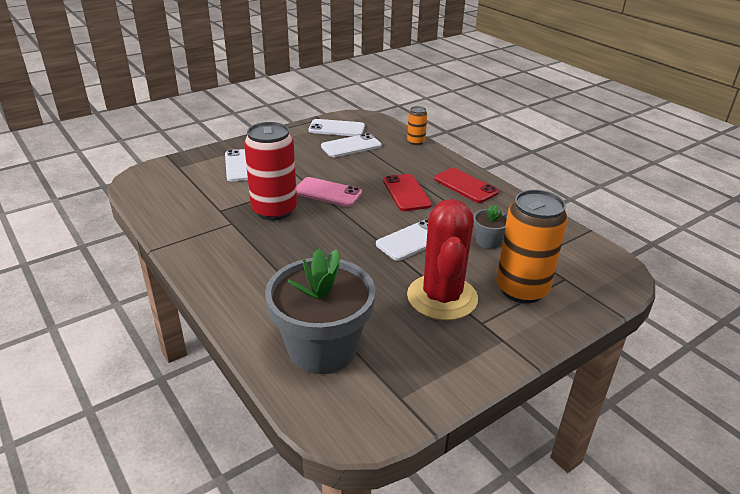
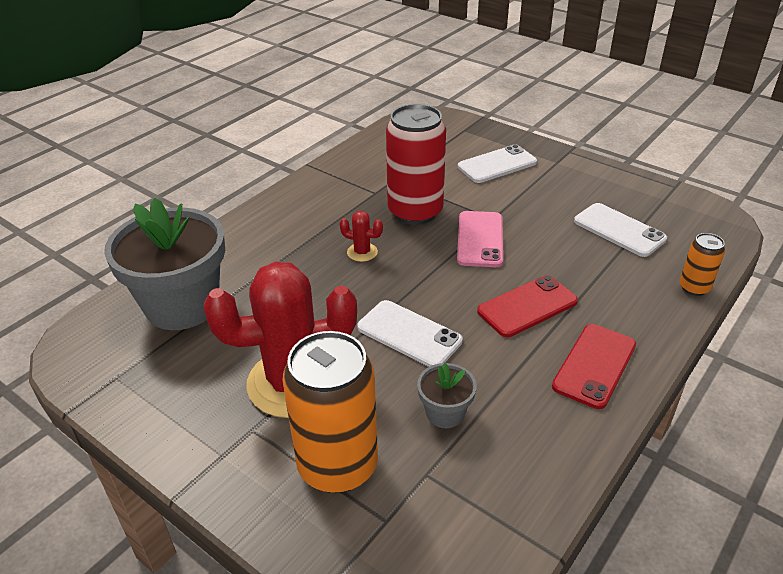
camera: 75 degrees right, 5 degrees up
(309, 243) = (362, 252): none -> red cactus
(336, 128) = (659, 206): white phone -> none

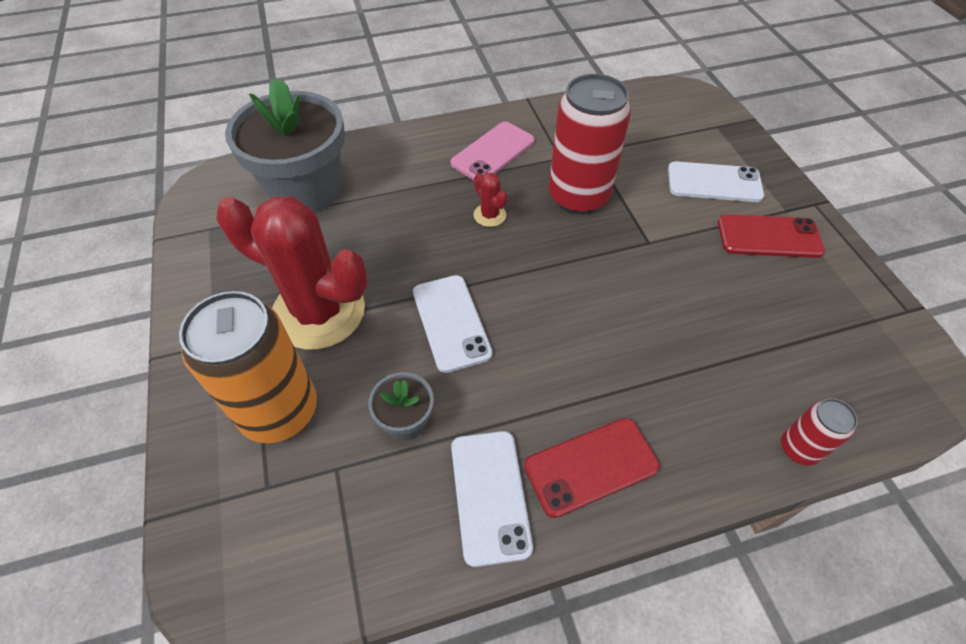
camera: 35 degrees right, 15 degrees up
(480, 239) = (612, 259): pink phone -> pink phone (493, 152)
(527, 306) = (587, 359): red phone -> red phone (769, 237)
(619, 230) = (777, 329): white phone -> white phone (489, 495)
(694, 287) = (799, 448): orange can -> red can

